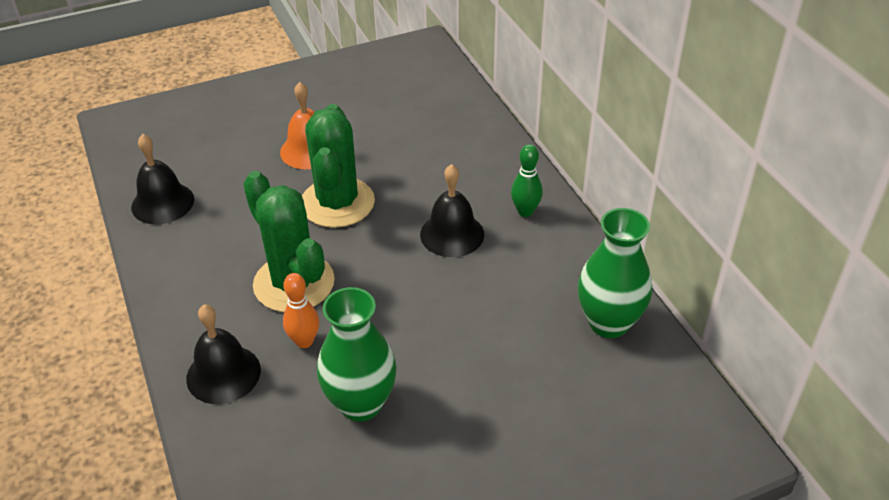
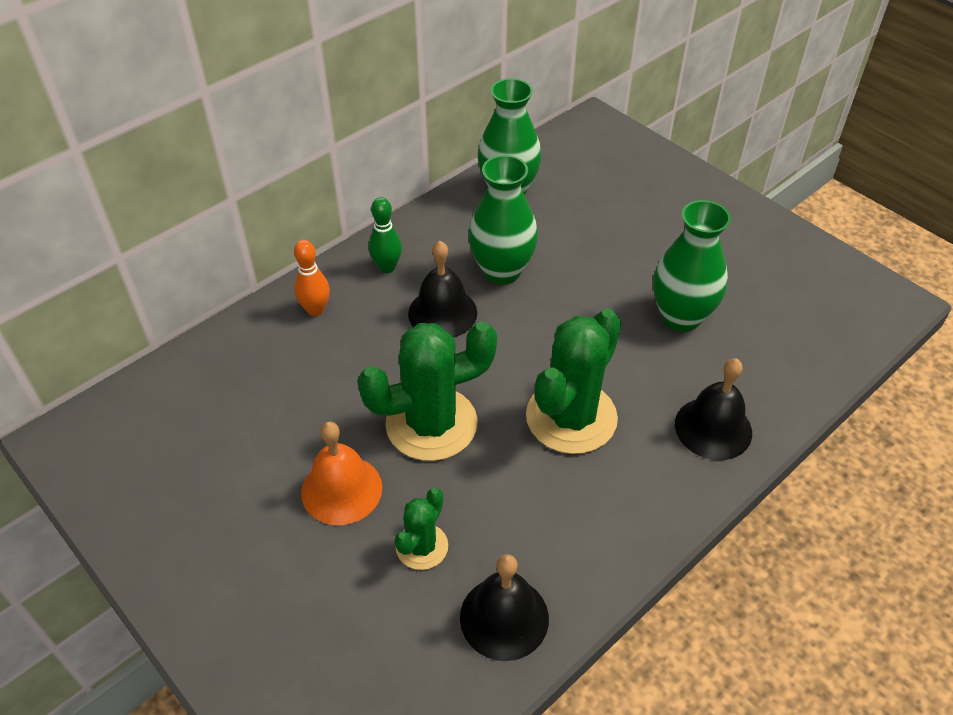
camera: 110 degrees left, 5 degrees up
(240, 177) = (422, 546): none -> green cactus
(304, 341) = (639, 380): orange bowling pin -> orange bowling pin (315, 310)
(487, 286) = (502, 271): none -> green vase

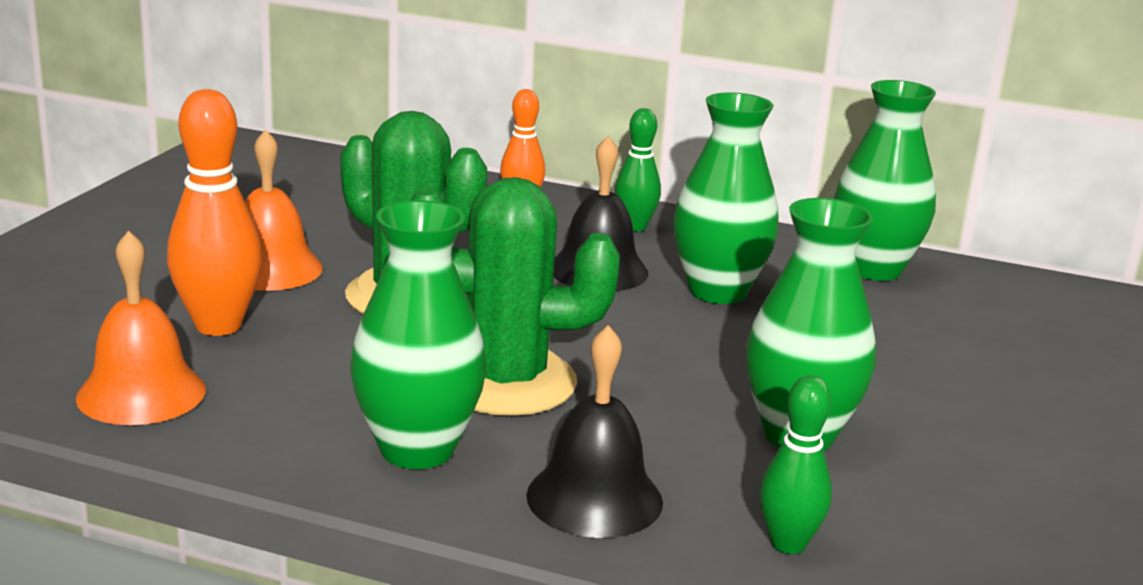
camera: 60 degrees right, 25 degrees down
(422, 546) = (218, 326): green cactus -> orange bowling pin
(504, 617) = (141, 393): black bell -> orange bell
(634, 488) = (417, 449): none -> green vase
(778, 370) = (788, 544): none -> green bowling pin

